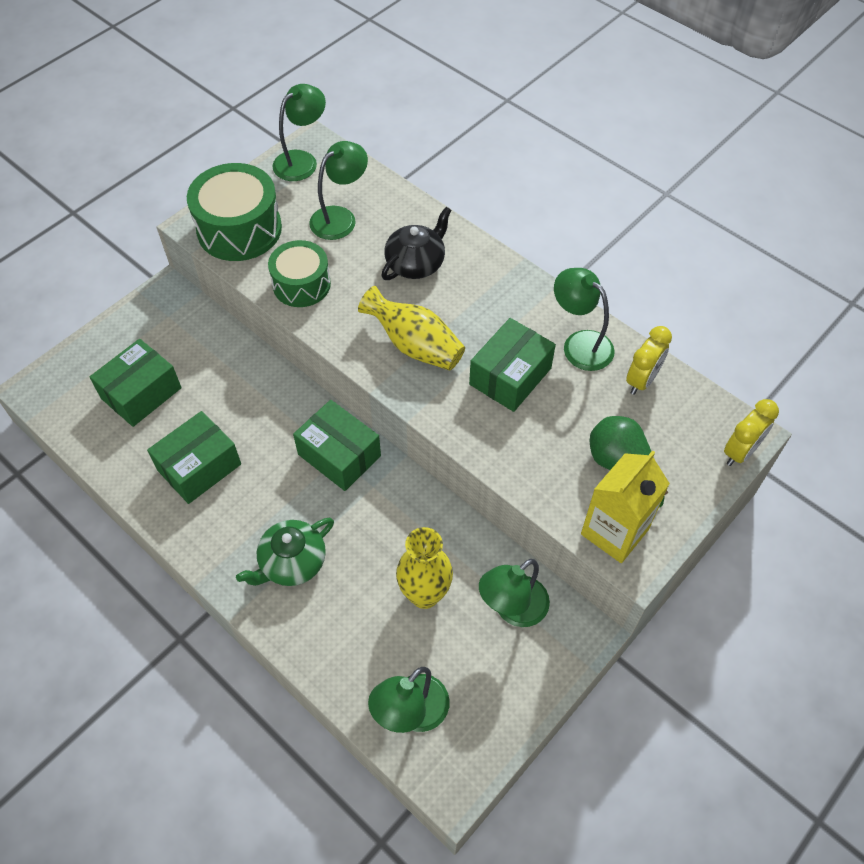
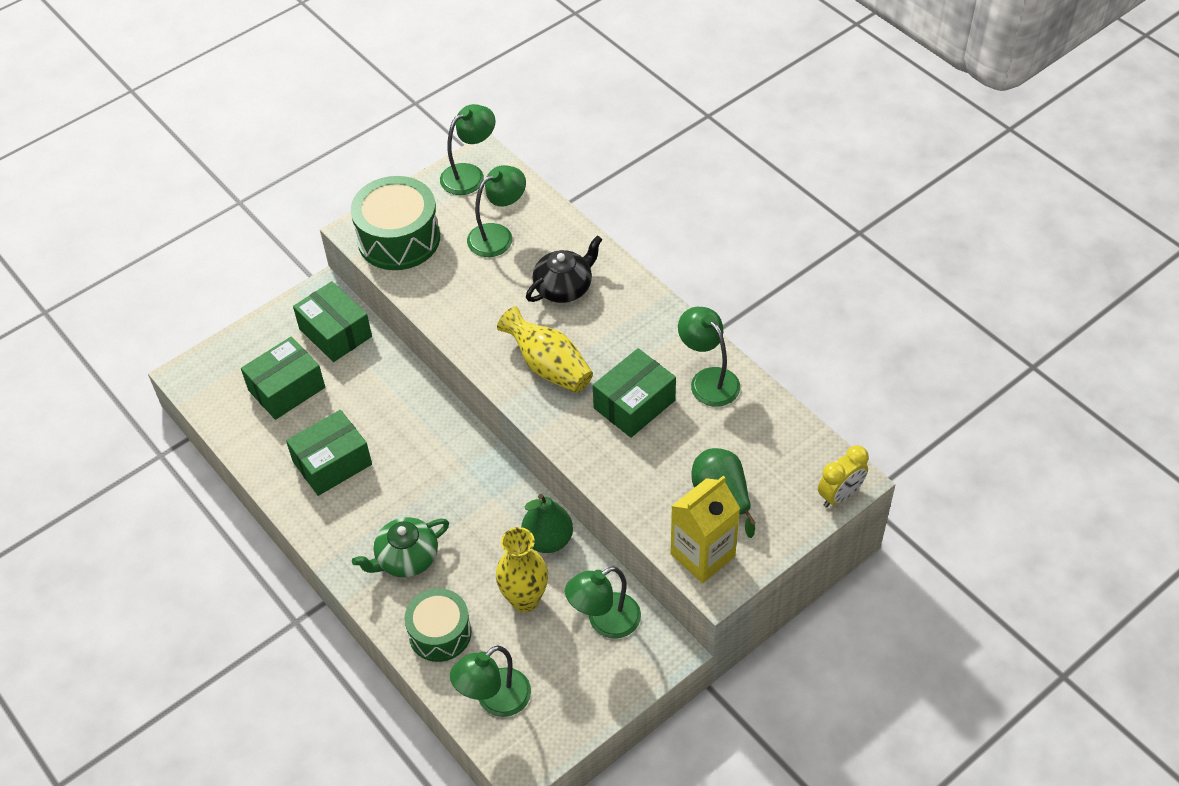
camera: 10 degrees right, 5 degrees down
(301, 284) = (450, 298): green drum -> green drum (440, 633)
(339, 455) = (466, 465): green box -> green box (335, 333)
(437, 526) = (548, 540): none -> green pear
(641, 380) = (760, 420): yellow clock -> none

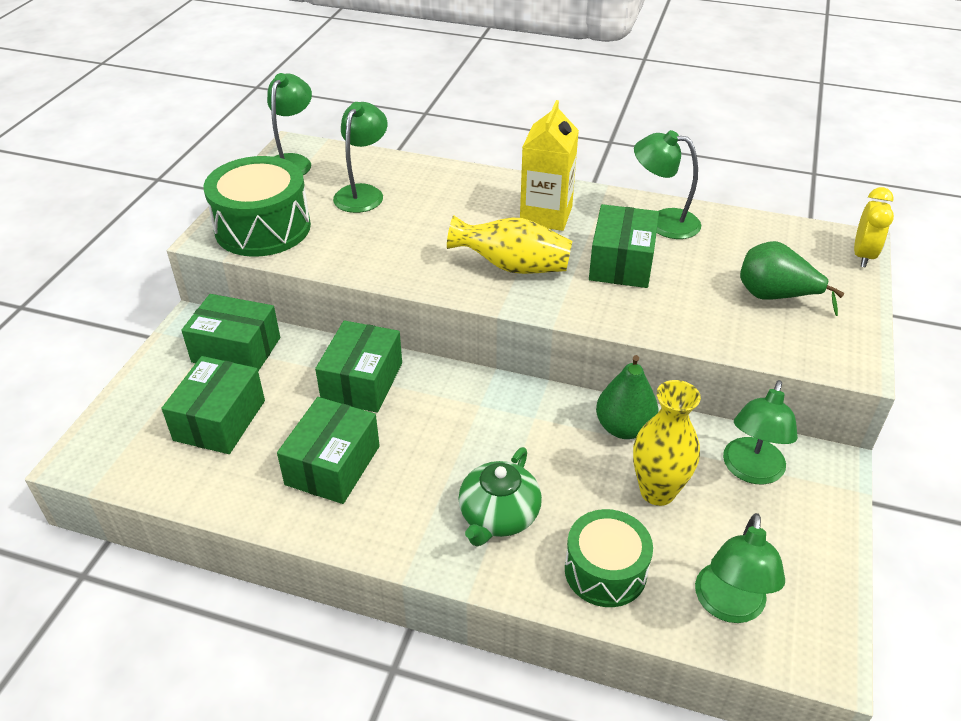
camera: 35 degrees left, 10 degrees down
(400, 405) = (362, 381): none -> green box
(564, 287) = (464, 207): black teapot -> none
(702, 555) = (816, 348): yellow carton -> yellow carton (546, 215)

